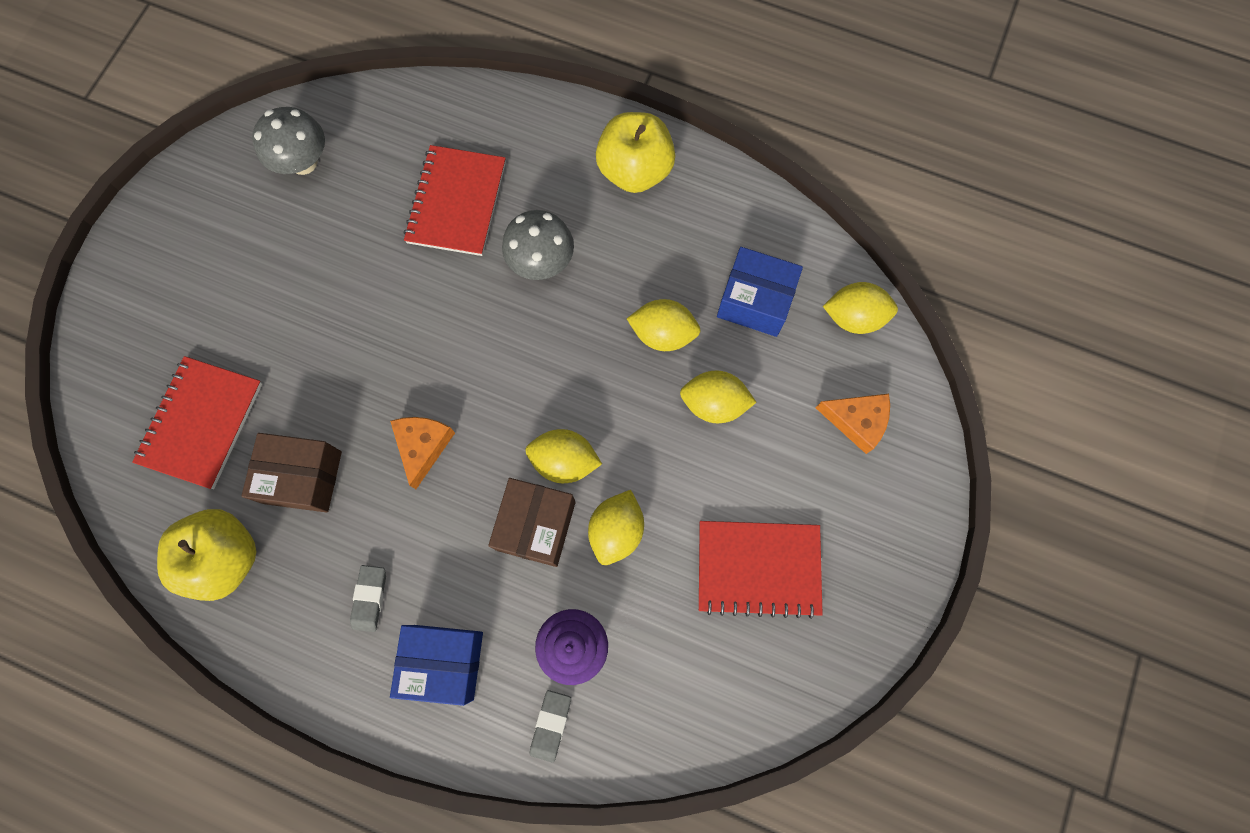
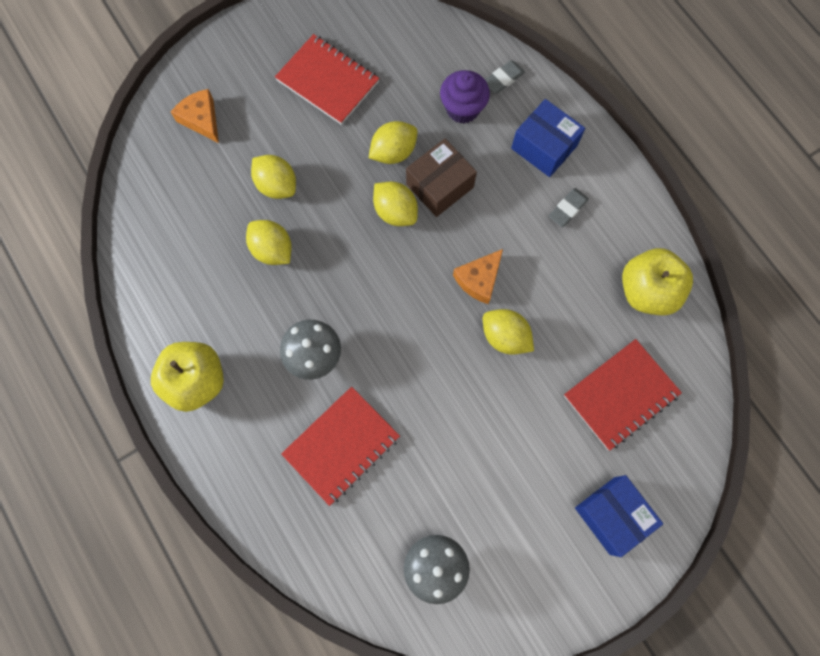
camera: 145 degrees left, 0 degrees up
(302, 477) = (570, 311): brown box -> none
(755, 301) = (196, 231): blue box -> blue box (612, 515)
(854, 317) = (145, 179): yellow lemon -> yellow lemon (505, 337)

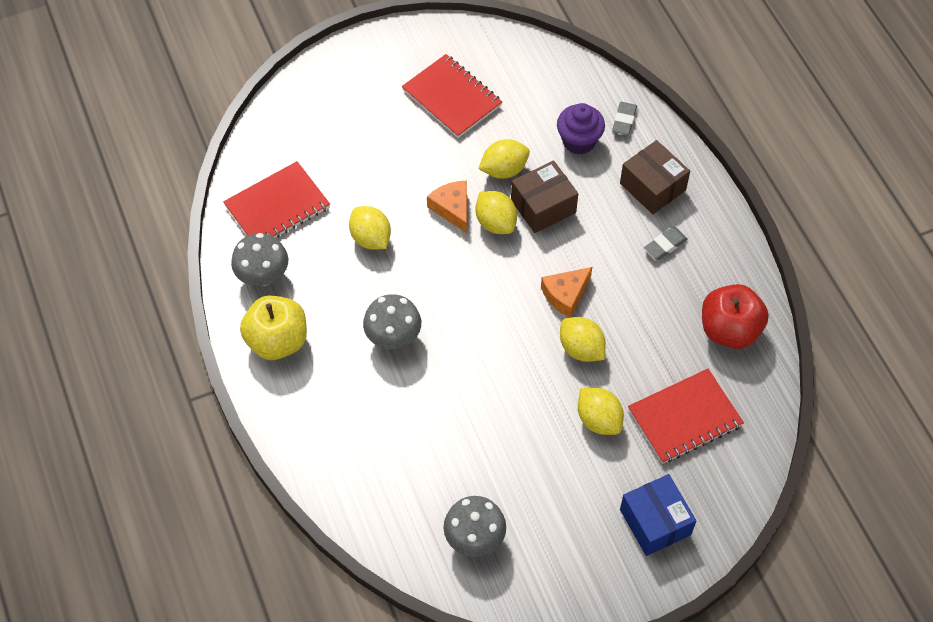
camera: 10 degrees right, 15 degrees down
(169, 309) = (263, 275): none -> grey mushroom
(201, 119) = (324, 114): orange cheese -> orange cheese (452, 208)
(277, 185) = (385, 182): yellow lemon -> yellow lemon (598, 420)
(341, 446) = (404, 419): red notebook -> red notebook (277, 207)
(503, 79) = (624, 120): grey eraser -> grey eraser turned 45 degrees counterclockwise
(544, 147) = (652, 187): blue box -> brown box
(647, 291) = (729, 330): yellow apple -> red apple

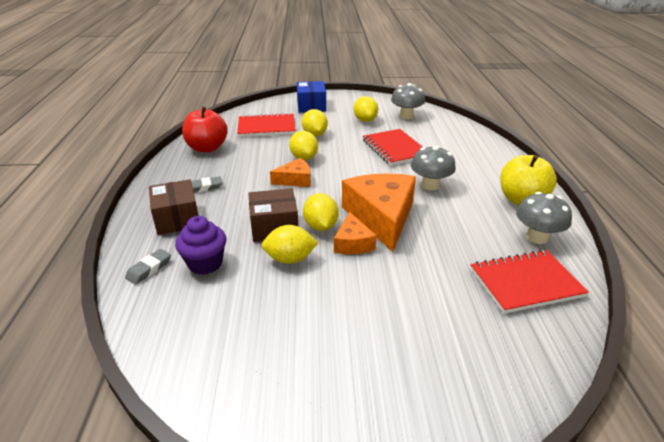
camera: 160 degrees left, 25 degrees down
(371, 238) = (434, 240): yellow lemon -> yellow lemon (365, 120)
(436, 257) = (381, 217): none -> orange cheese
(452, 98) = (303, 338): red notebook -> red notebook (395, 149)

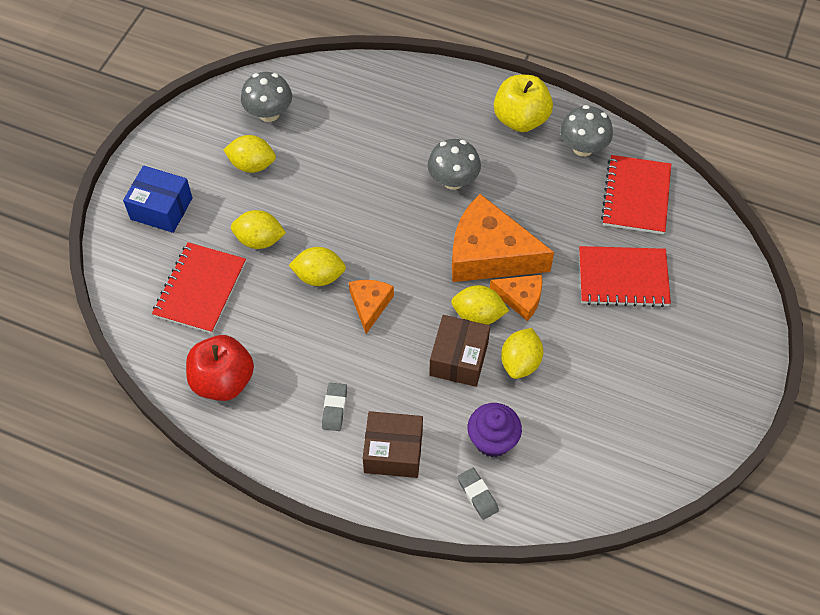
camera: 65 degrees left, 25 degrees up
(395, 149) = (352, 171): red notebook -> red notebook (623, 278)

